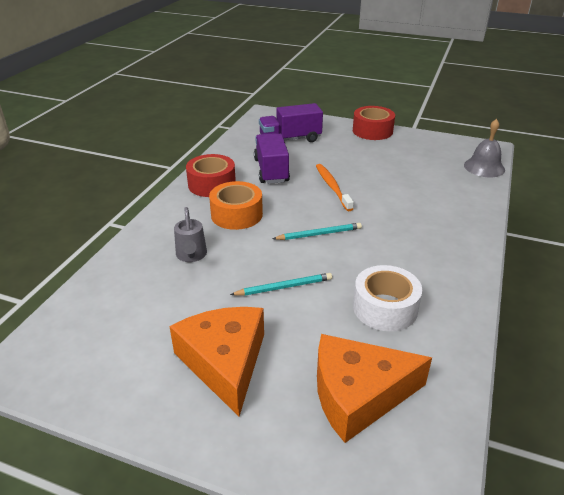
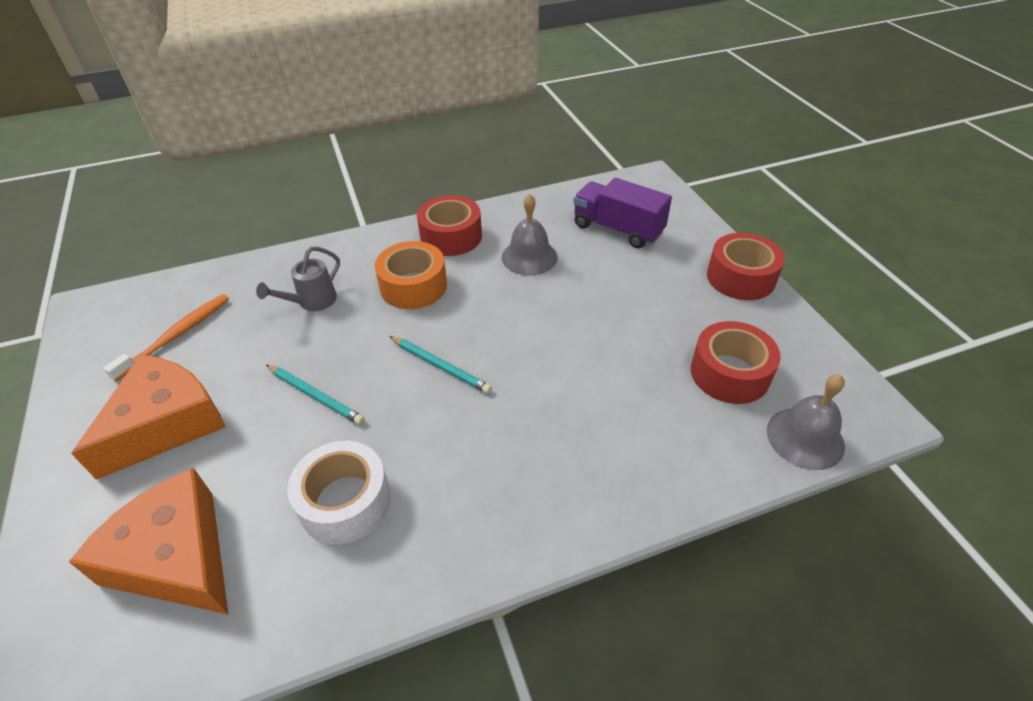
camera: 50 degrees right, 10 degrees up
(271, 170) = (529, 257): purple truck -> grey bell
(332, 187) = (553, 321): orange toothbrush -> orange toothbrush (176, 335)
(428, 163) = (729, 373): none -> red tape

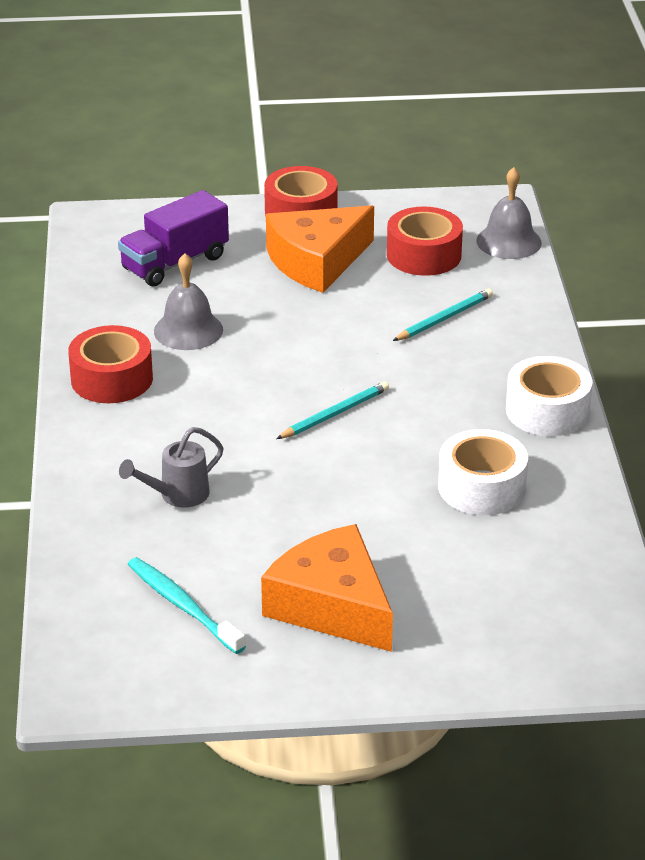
camera: 75 degrees left, 10 degrees down
(176, 335) = (183, 605): orange toothbrush -> turquoise toothbrush
(176, 557) = (506, 589): orange cheese -> orange cheese (317, 261)
(312, 302) = (178, 495): grey watering can -> grey watering can turned 90 degrees clockwise
(315, 395) = (338, 499): turquoise pencil -> turquoise pencil (444, 318)
(413, 286) = (193, 417): orange tape -> none
(493, 537) = (547, 411): none -> white tape

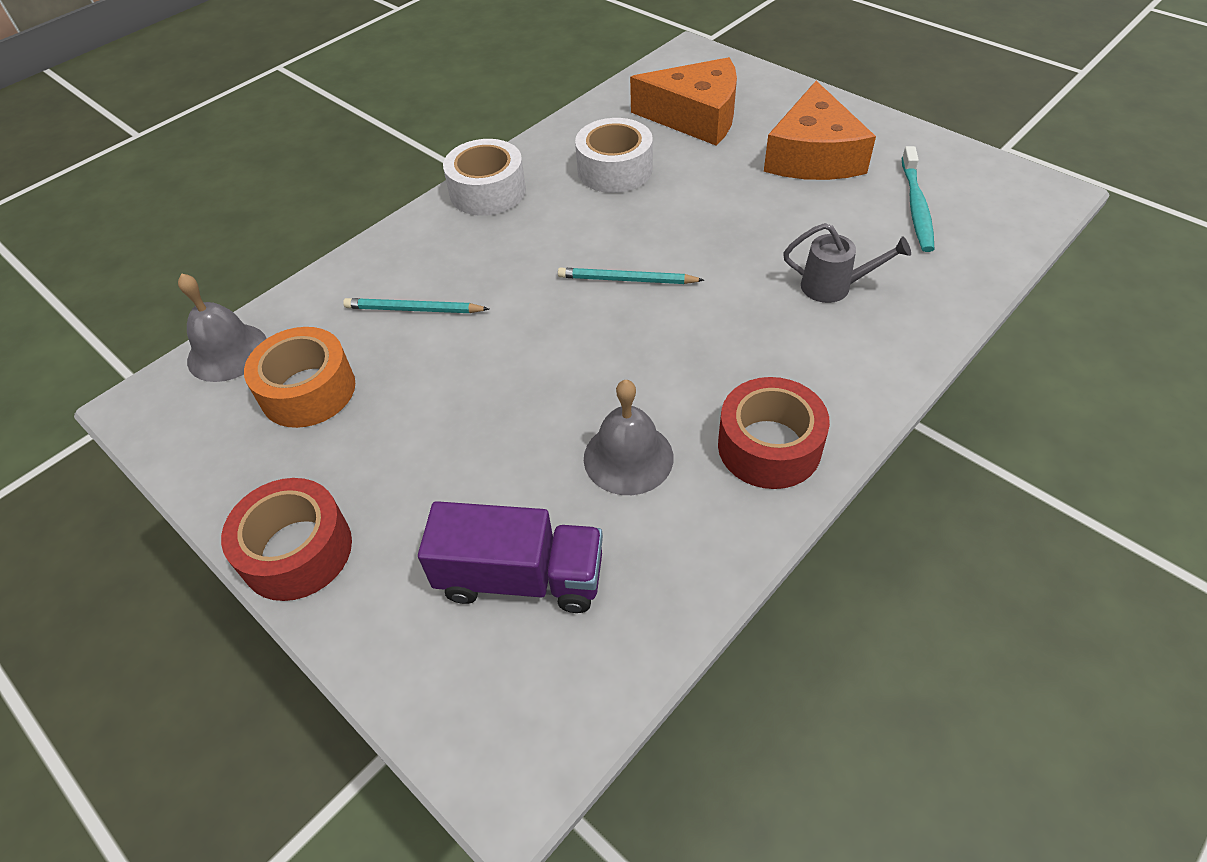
camera: 130 degrees left, 15 degrees up
(317, 261) = (396, 458): orange cheese -> orange cheese (695, 117)
(424, 255) = (308, 390): red tape -> orange tape

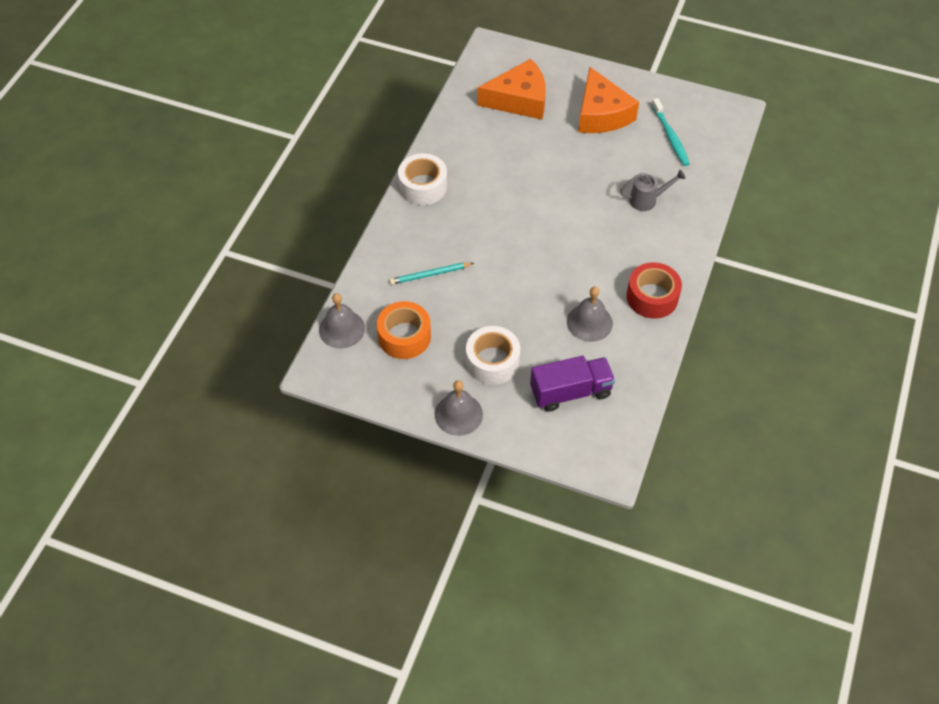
camera: 25 degrees left, 5 degrees up
(297, 551) = (458, 414): red tape -> grey bell
(615, 170) = (491, 152): white tape -> white tape (492, 361)
(627, 280) = (537, 225): turquoise pencil -> none

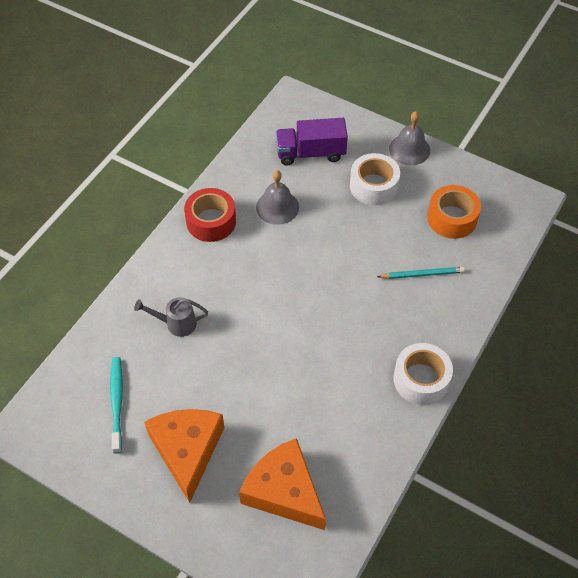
camera: 170 degrees left, 0 degrees up
(341, 329) = (511, 233): grey bell -> none
(519, 100) = (284, 491): orange cheese -> orange cheese turned 45 degrees clockwise

